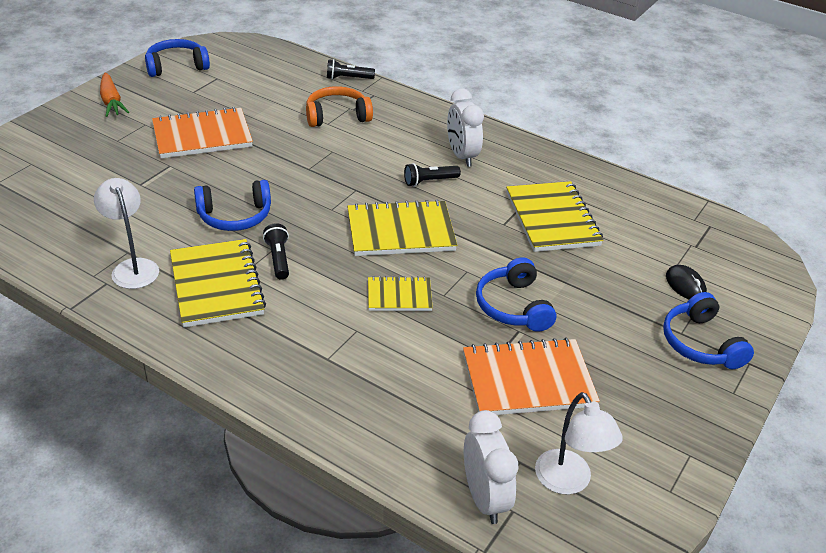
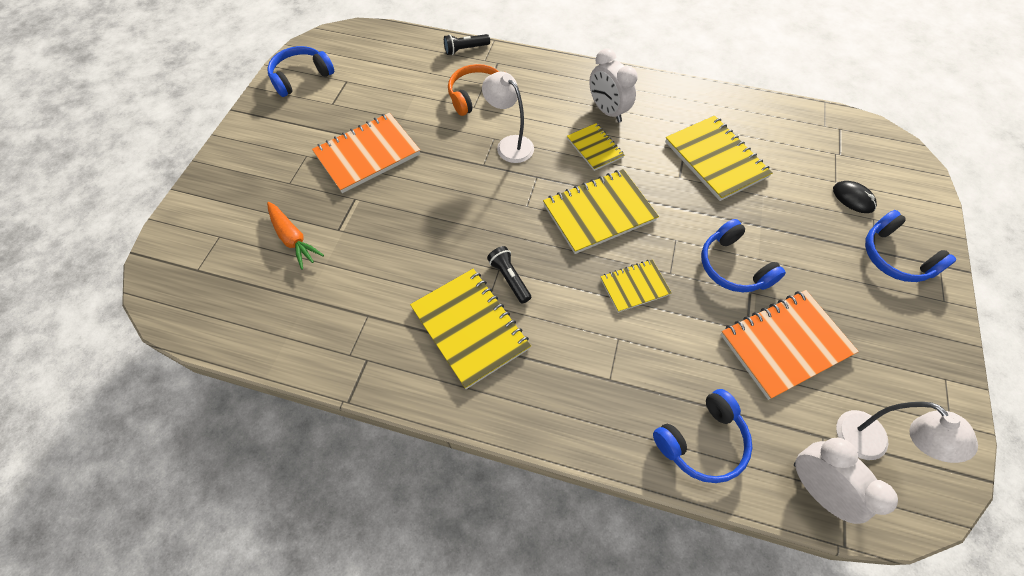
camera: 15 degrees left, 20 degrees up
(111, 102) = (260, 137): orange carrot -> orange carrot (293, 239)
(132, 267) = (382, 332): white lamp -> white lamp (509, 144)
(235, 216) = (445, 241): blue headphones -> blue headphones (702, 441)
(429, 181) = (594, 148): black flashlight -> yellow notebook

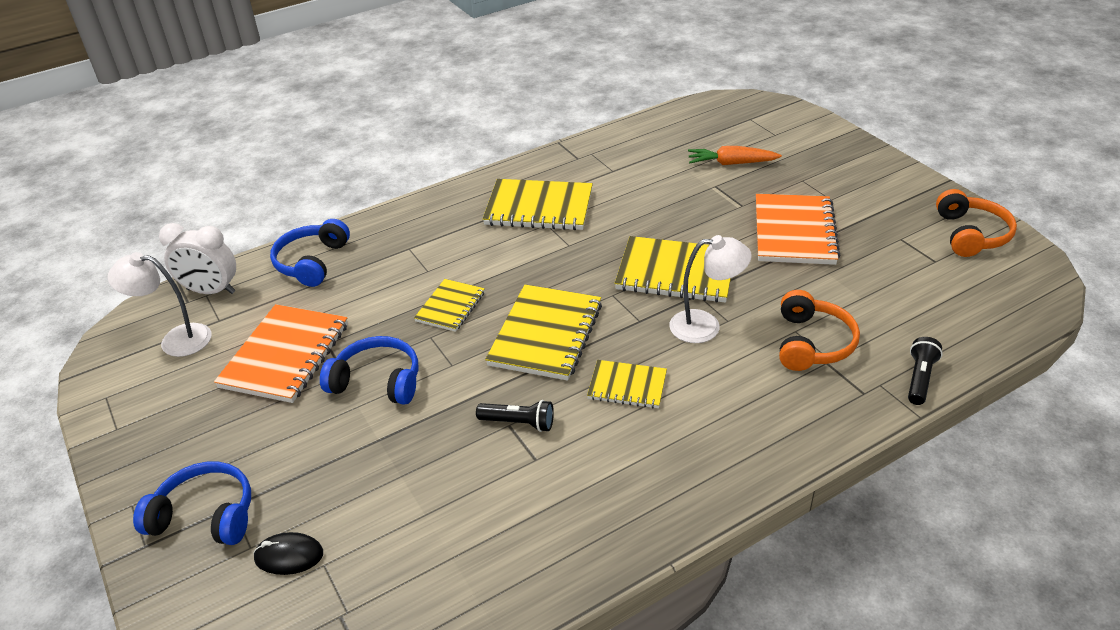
camera: 135 degrees right, 20 degrees down
(301, 77) = (970, 234): blue headphones -> orange headphones
(509, 278) = (553, 246): black flashlight -> black flashlight (518, 423)
(607, 111) = (671, 436): white clock -> none
(715, 159) = (490, 476): yellow notebook -> yellow notebook (675, 272)

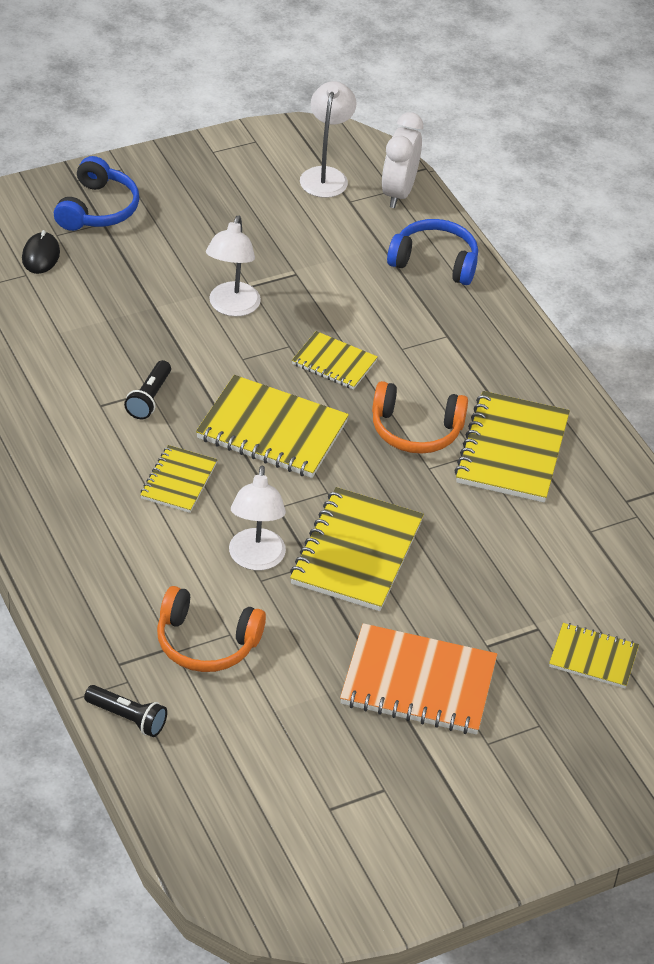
camera: 90 degrees right, 5 degrees up
(285, 356) = (284, 247): orange notebook -> none
(377, 381) = (231, 307): blue headphones -> white lamp
(731, 163) = (593, 658): orange carrot -> yellow notebook
(970, 234) = (379, 869): orange headphones -> orange headphones (416, 430)

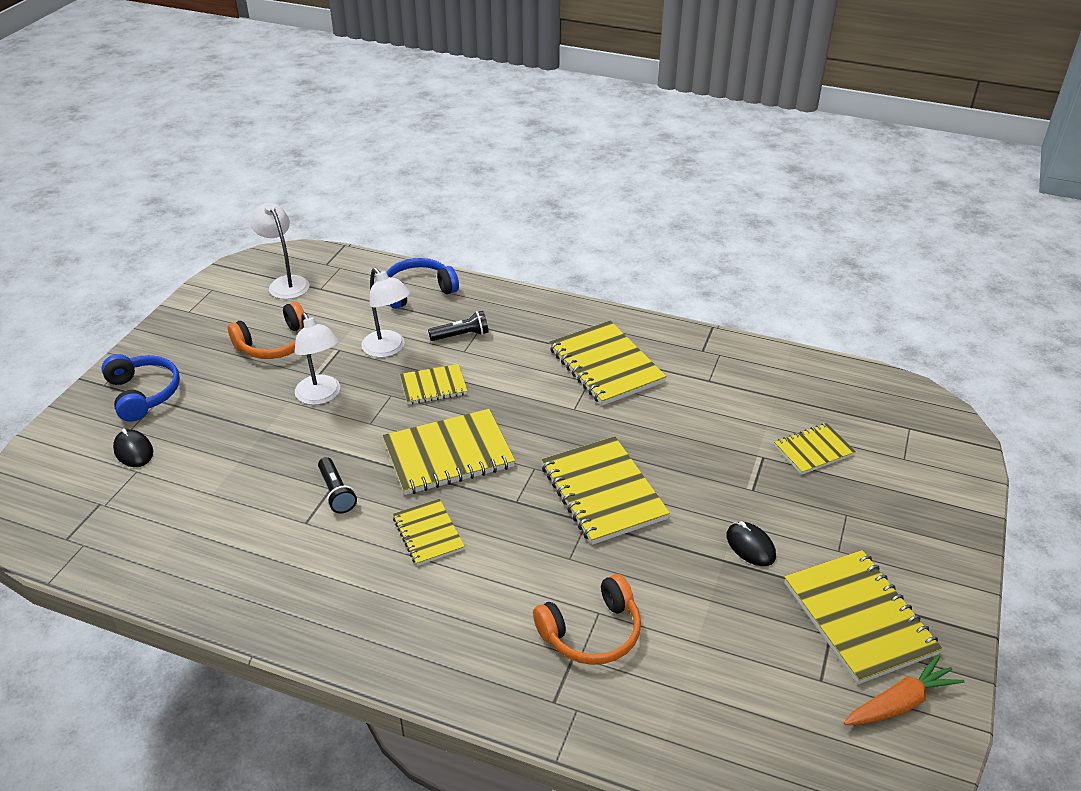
camera: 40 degrees left, 5 degrees down
(127, 718) = (612, 738): black flashlight -> black flashlight (461, 335)
(256, 559) = (548, 547): white lamp -> white lamp (388, 349)
(366, 870) = (900, 703): none -> orange carrot
(398, 193) = (345, 267): white clock -> none
(416, 430) = (536, 392): orange headphones -> orange headphones (275, 344)
(418, 683) = (750, 546): orange notebook -> black mouse
(425, 798) = (858, 618): none -> yellow notebook

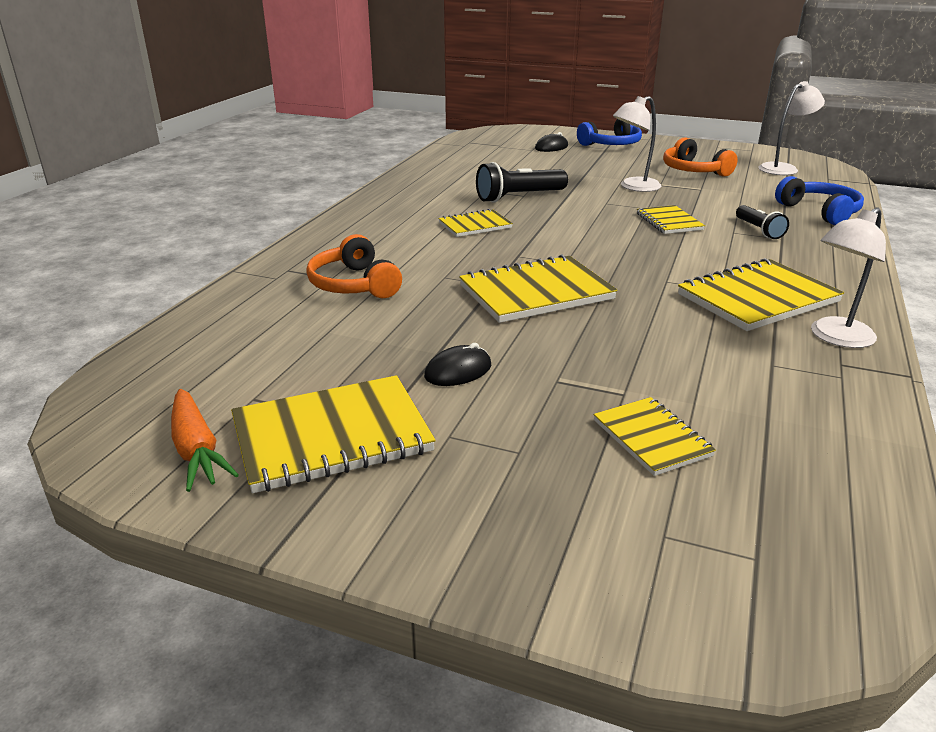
camera: 90 degrees right, 10 degrees down
(336, 493) = (519, 197): black flashlight -> black flashlight, size x1.61
(388, 349) = (714, 204): white lamp -> white lamp (835, 338)
(448, 455) = (574, 229): yellow notebook -> none

